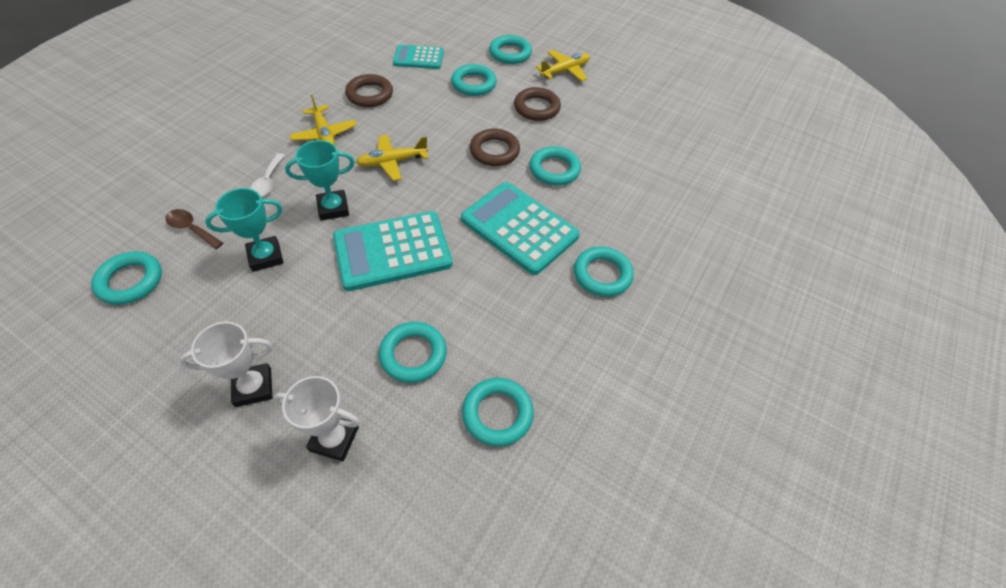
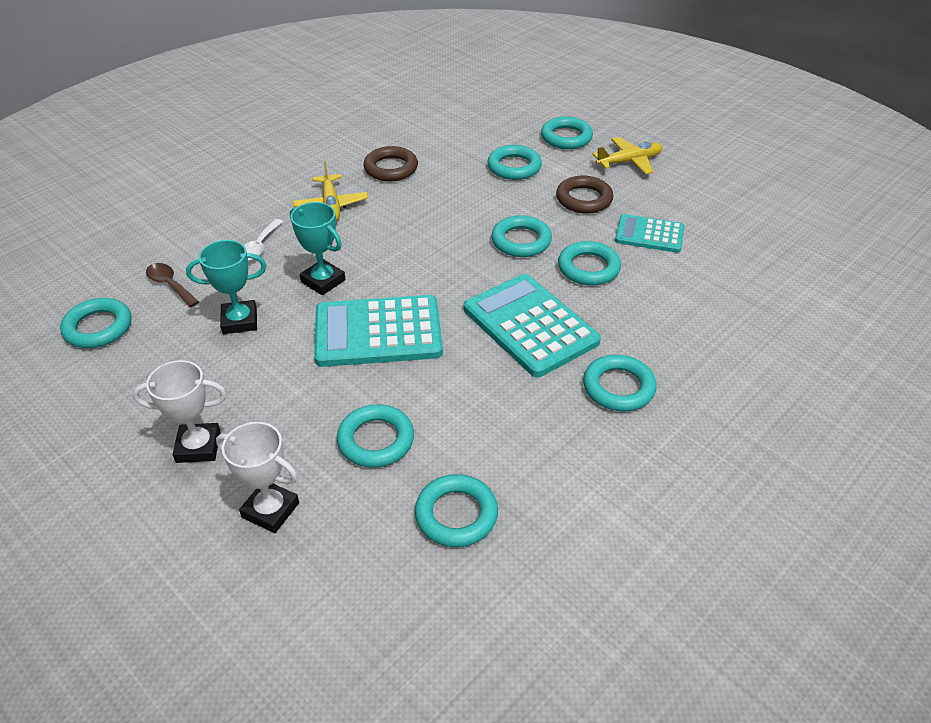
camera: 15 degrees right, 10 degrees down
(333, 208) = (323, 281): turquoise trophy -> turquoise trophy turned 45 degrees clockwise
(392, 162) = (399, 241): yellow plane -> none
(418, 58) = (456, 134): turquoise calculator -> turquoise calculator (649, 234)
(494, 151) = (521, 241): brown ring -> turquoise ring

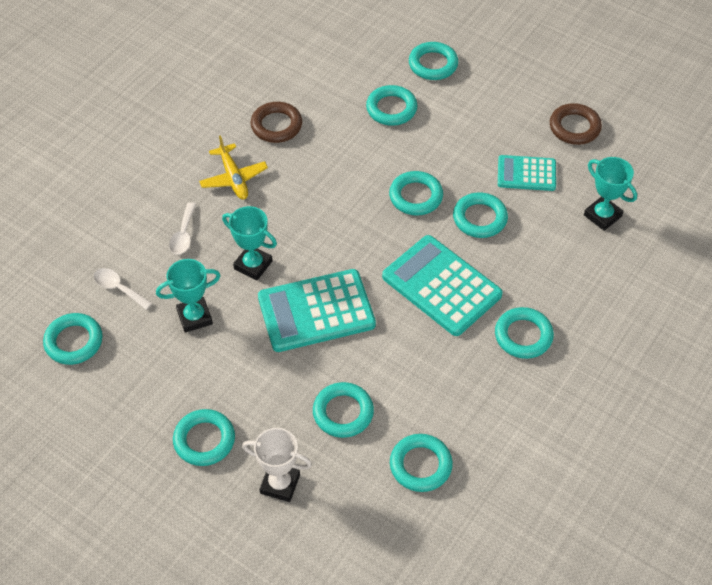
camera: 10 degrees left, 10 degrees up
(170, 285) = (118, 288): brown spoon -> white spoon
(198, 447) = (204, 440): white trophy -> turquoise ring
(584, 199) = (462, 140): brown ring -> brown ring (574, 127)
(629, 161) = (496, 88): yellow plane -> none
(732, 281) = (602, 216): none -> turquoise trophy

